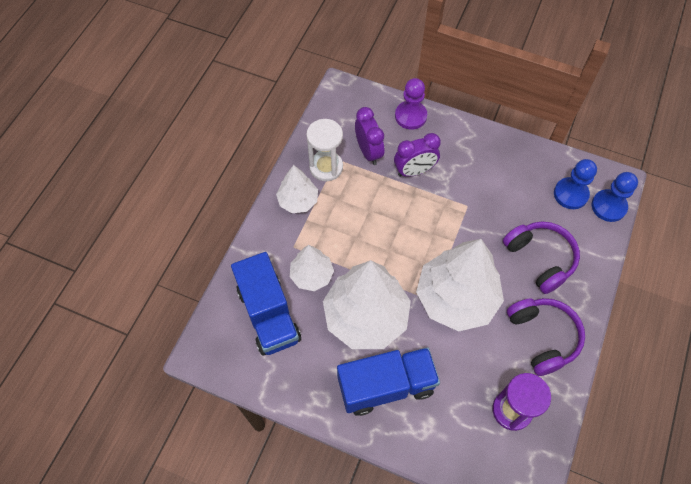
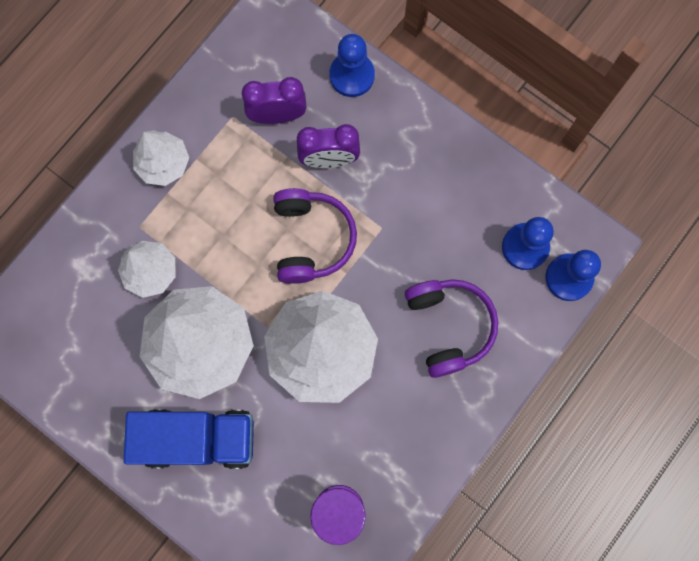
camera: 15 degrees right, 15 degrees up
(269, 314) = (83, 310): blue truck -> none
(326, 167) = (214, 124): white hourglass -> none
(368, 152) = (277, 115): purple clock -> purple clock turned 90 degrees counterclockwise
(410, 116) = (352, 75): purple pawn -> blue pawn
(543, 337) = (412, 430): purple headphones -> purple headphones (311, 239)

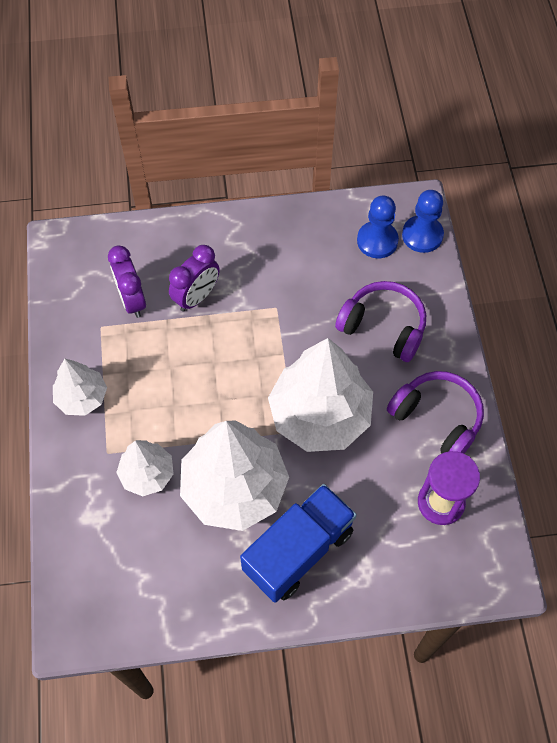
camera: 45 degrees left, 15 degrees down
(277, 115) = (132, 300): purple clock -> purple clock turned 60 degrees counterclockwise
(311, 239) = (238, 354): purple headphones -> purple headphones (437, 418)
(352, 75) = (157, 236): blue pawn -> none

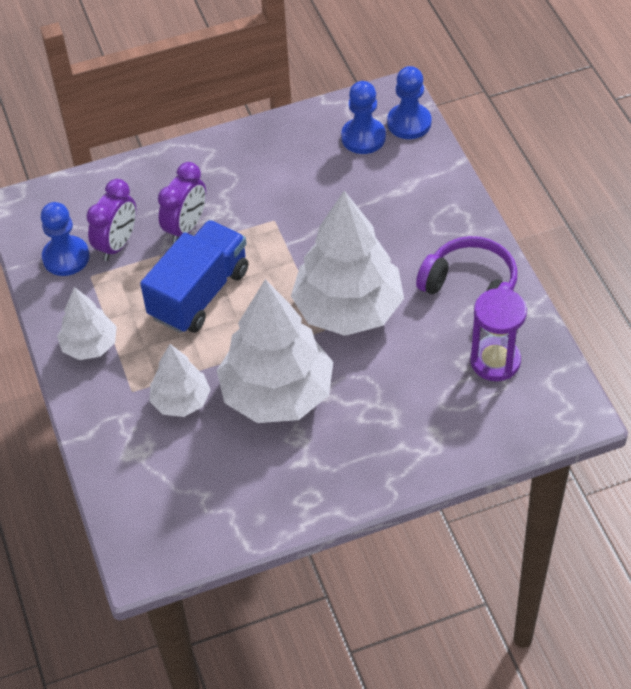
camera: 10 degrees left, 10 degrees down
(84, 303) = (66, 257): none -> blue pawn
(132, 300) = (117, 244): purple clock -> purple clock turned 120 degrees counterclockwise
(298, 550) = (360, 436): blue truck -> blue truck (199, 294)
(383, 326) = (392, 215): purple headphones -> none

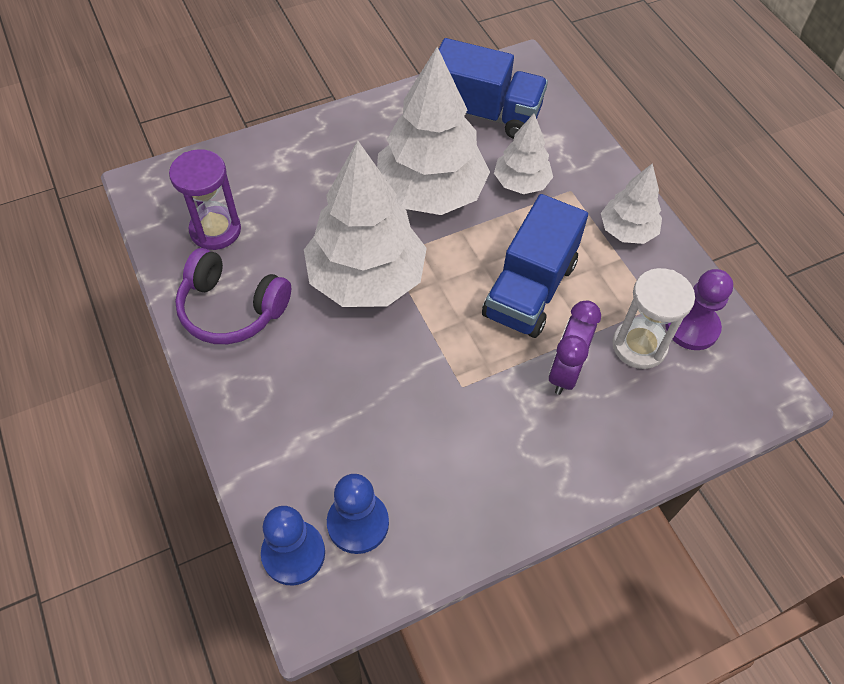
camera: 170 degrees right, 5 degrees up
(66, 257) = (692, 327): blue pawn -> purple pawn
(117, 244) = (639, 345): purple clock -> white hourglass
(201, 490) = (485, 113): none -> blue truck

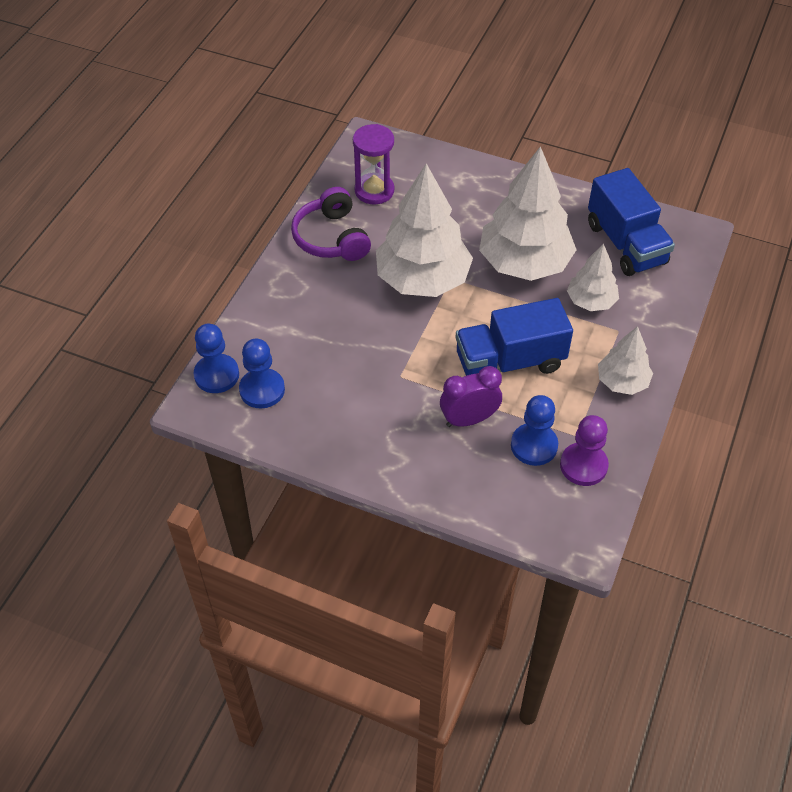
camera: 50 degrees right, 5 degrees down
(639, 345) = (534, 446): white hourglass -> blue pawn

